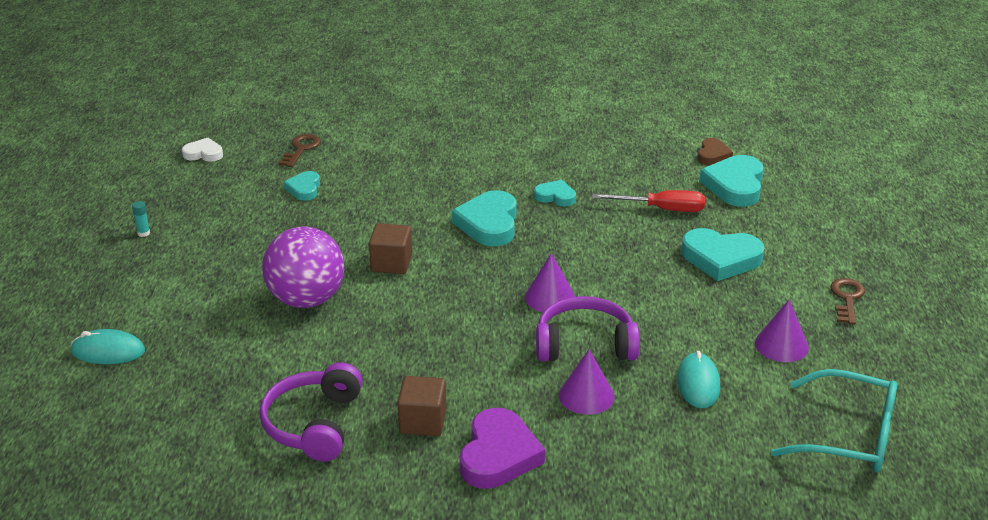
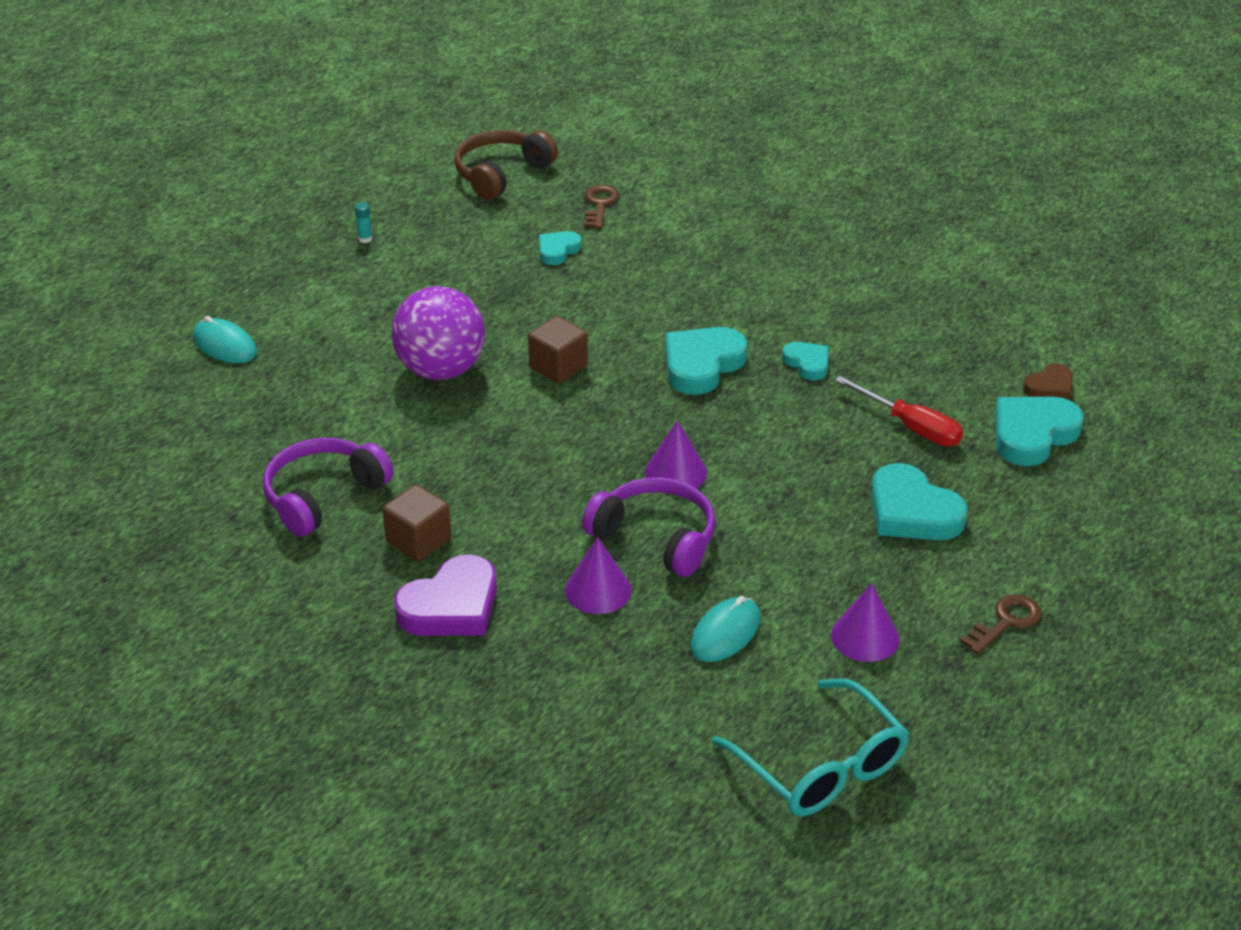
camera: 35 degrees right, 5 degrees up
(203, 153) = (501, 174): white heart -> brown headphones
(301, 149) = (600, 204): brown key -> brown key turned 45 degrees counterclockwise

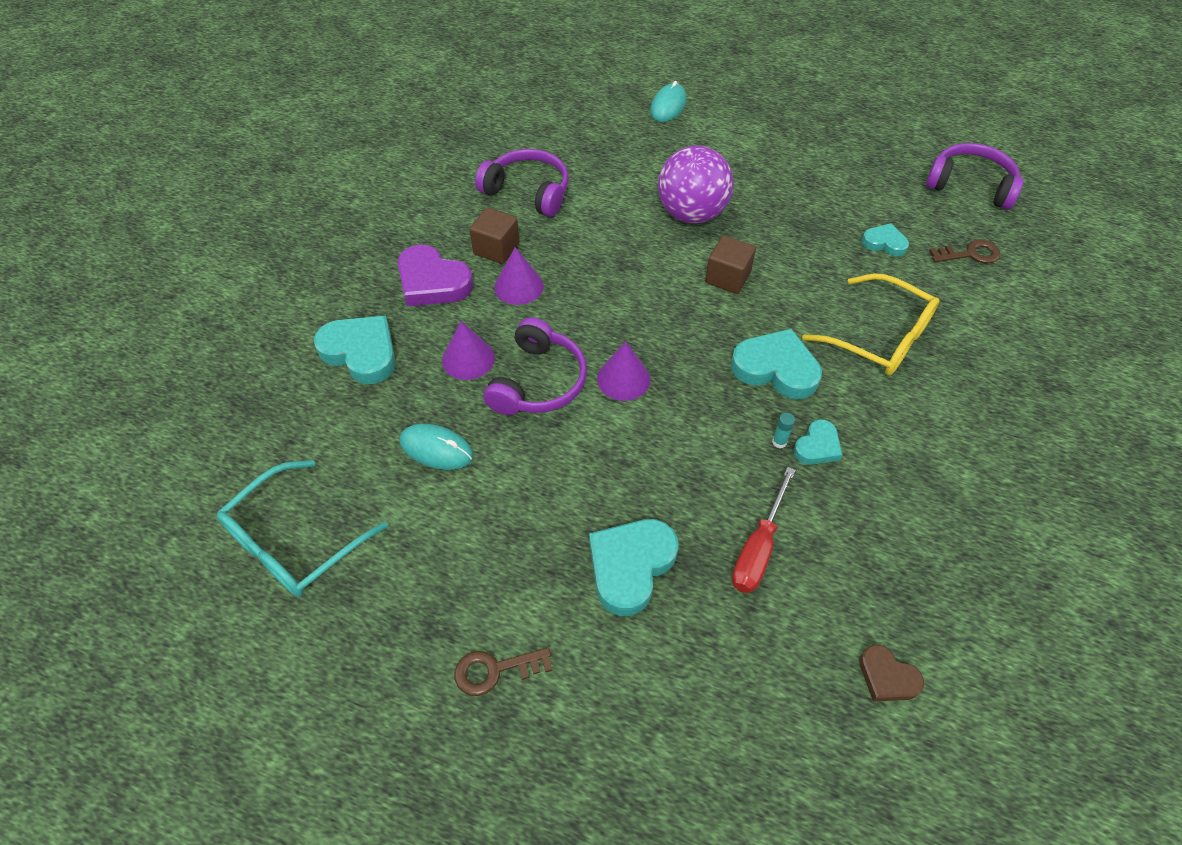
camera: 75 degrees right, 15 degrees up
(365, 239) = (830, 136): turquoise glue stick -> turquoise glue stick (779, 442)
(501, 174) = (970, 185): brown headphones -> purple headphones
(686, 290) = (880, 337): none -> yellow glasses
(865, 637) = (451, 551): purple cone -> purple cone (519, 286)
(1006, 622) = (495, 670): brown key -> brown key turned 135 degrees clockwise
(1032, 435) = (794, 667): turquoise heart -> turquoise heart (361, 352)

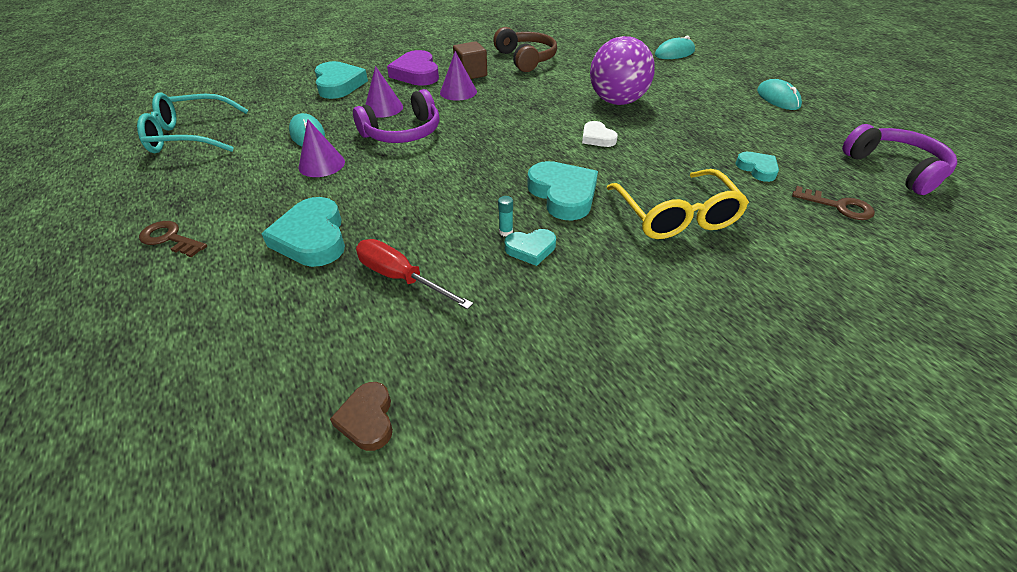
camera: 40 degrees right, 10 degrees down
(528, 191) = (526, 59): purple headphones -> brown headphones
(623, 379) = (453, 153): purple cone -> purple cone (321, 164)
(630, 566) = (312, 238): turquoise heart -> turquoise heart turned 90 degrees counterclockwise
(727, 277) = (597, 138): brown cube -> white heart
(758, 548) = (401, 278): red screwdriver -> red screwdriver turned 60 degrees clockwise
(819, 135) = (778, 98): none -> turquoise mouse

